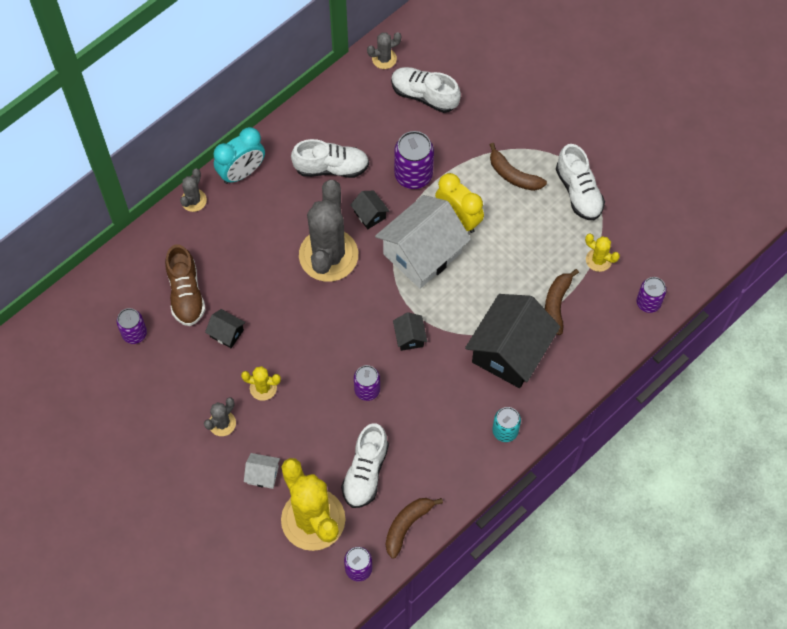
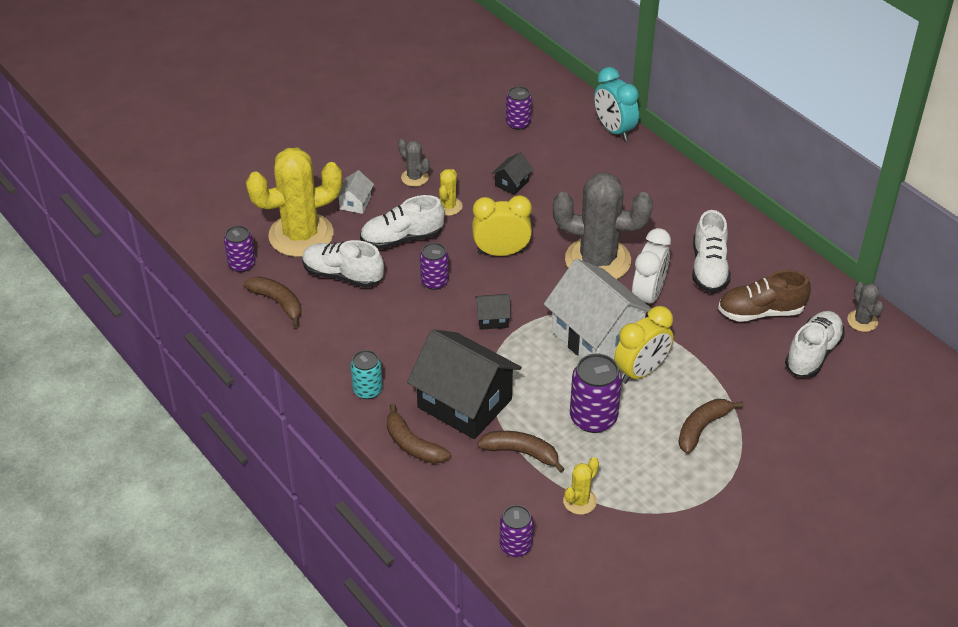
camera: 95 degrees right, 20 degrees down
(186, 294) = (559, 157): brown shoe -> brown shoe (760, 312)
(193, 200) = (666, 165): grey cactus -> none
(242, 172) = (701, 200): turquoise clock -> turquoise clock (614, 130)
(323, 336) = (501, 252): none -> yellow clock
(370, 214) = (648, 296): black house -> white clock
(413, 175) = (700, 336): purple can -> purple can (593, 418)
(560, 387) = (413, 444): none -> brown banana
(578, 192) = (679, 491): white shoe -> white shoe (402, 238)

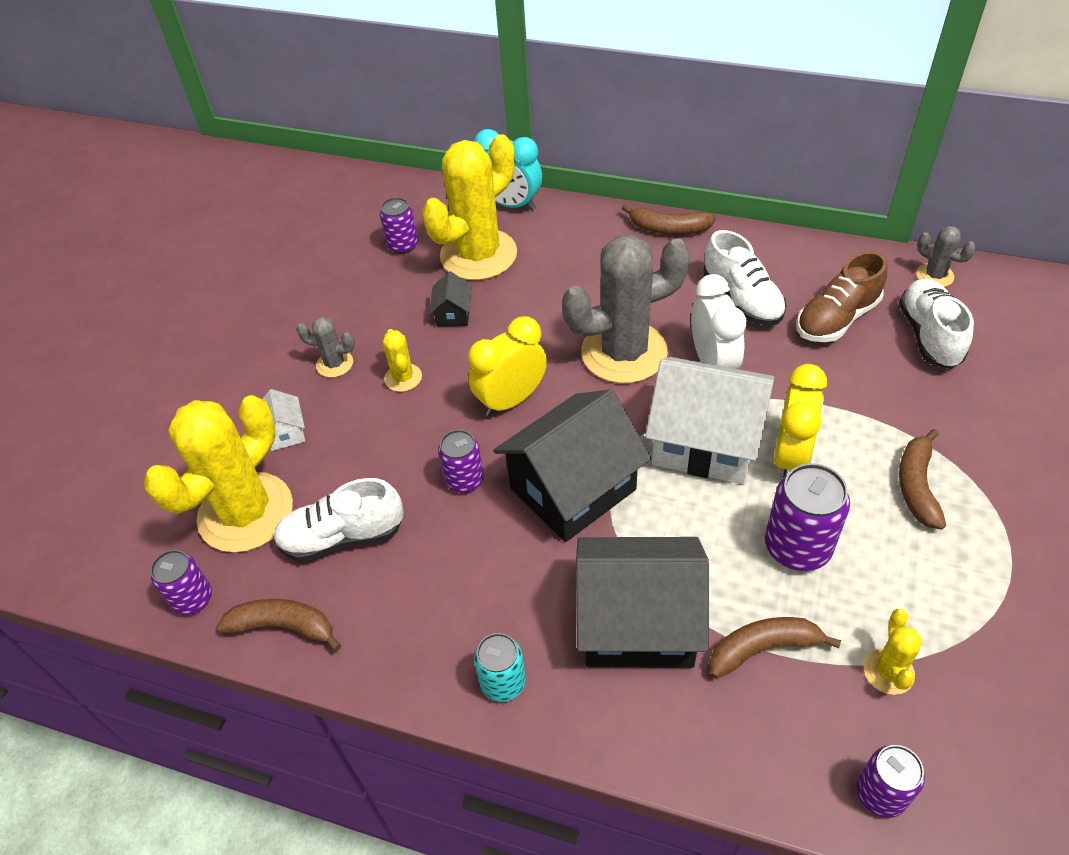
camera: 30 degrees left, 5 degrees up
(402, 238) = (380, 446): white shoe -> none
(413, 444) = (626, 727): brown banana -> brown banana (669, 229)
(492, 319) = (573, 489): black house -> black house, size x2.34
(561, 153) = (478, 255): none -> yellow cactus

